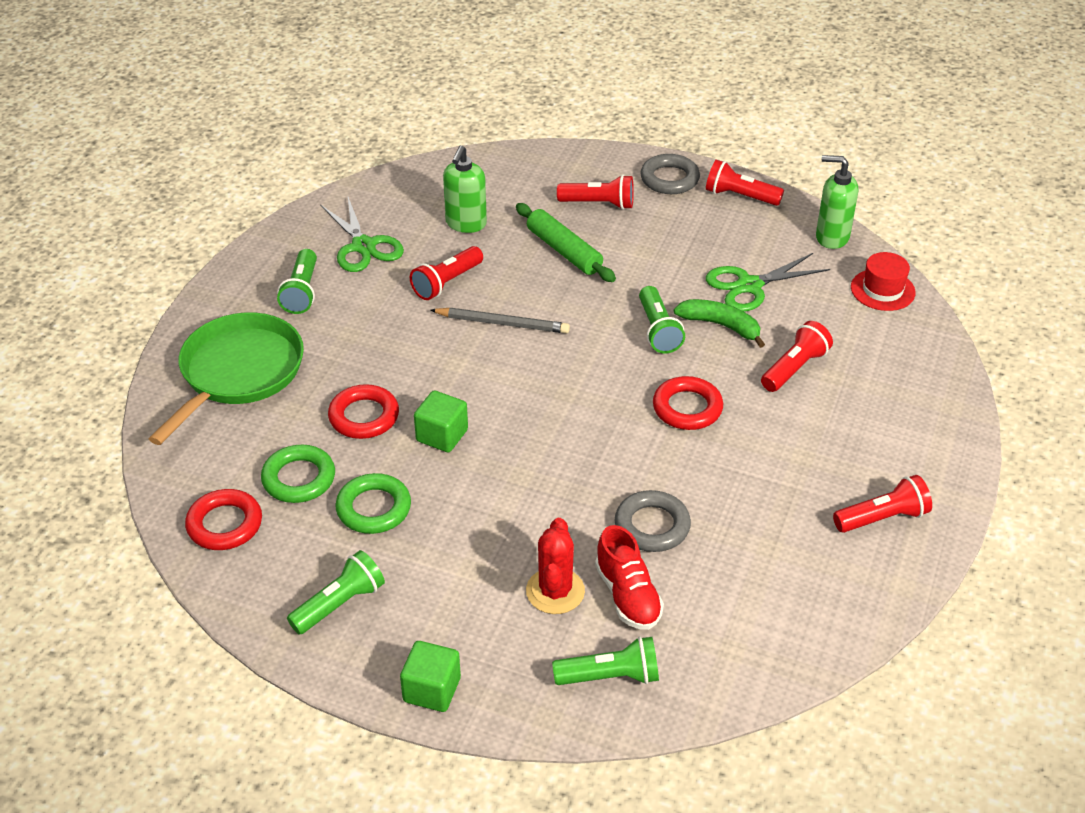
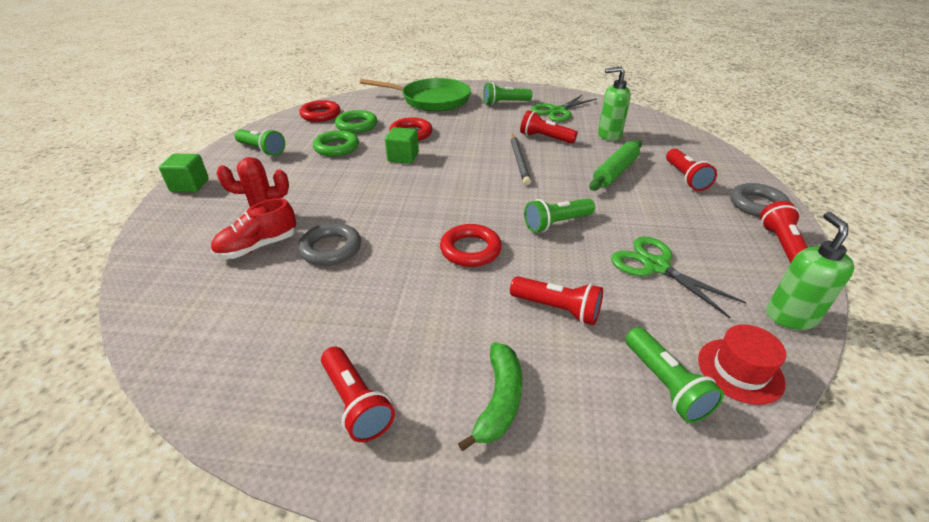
camera: 75 degrees right, 5 degrees down
(610, 676) = (180, 249): green flashlight -> green flashlight (665, 384)
(721, 326) = (586, 255): green banana -> green banana (499, 400)

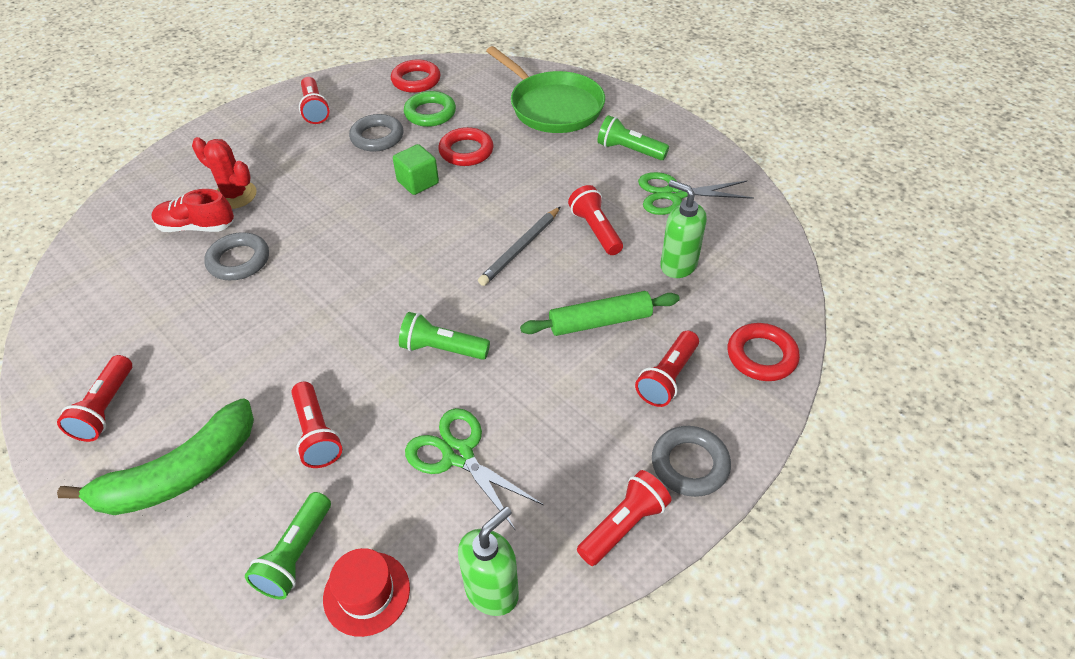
camera: 40 degrees right, 10 degrees up
(190, 185) = (221, 128): green cube -> none
(262, 150) = (315, 109): green flashlight -> red flashlight
(336, 147) = (377, 137): green ring -> grey ring
(470, 250) = (333, 329): red ring -> red ring (761, 356)
(499, 400) = (180, 474): green banana -> green banana, size x1.62
(655, 266) = (458, 454): green scissors -> green scissors turned 45 degrees counterclockwise

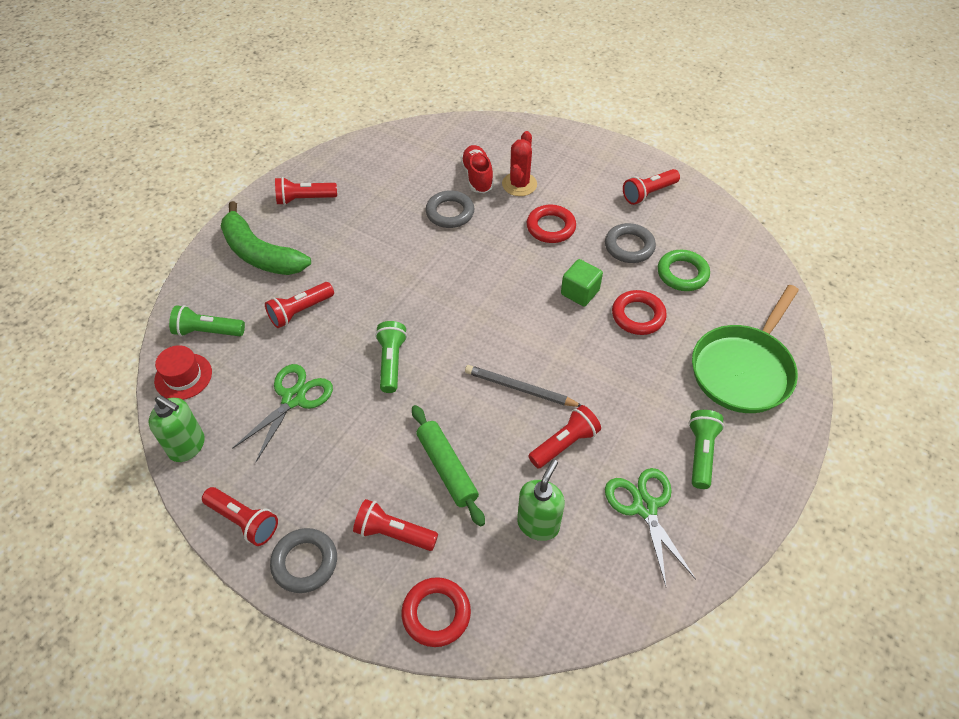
camera: 75 degrees right, 5 degrees up
(416, 80) = (728, 249): red ring -> red ring (550, 227)

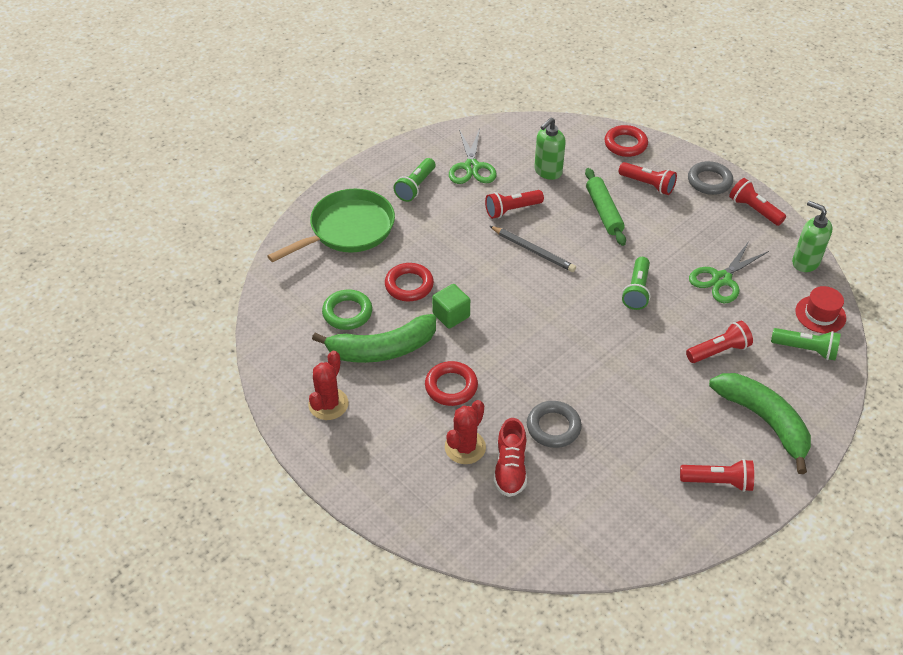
camera: 165 degrees left, 5 degrees down
(629, 246) = (382, 349): grey ring -> green banana
(648, 193) = (328, 404): red flashlight -> red cactus

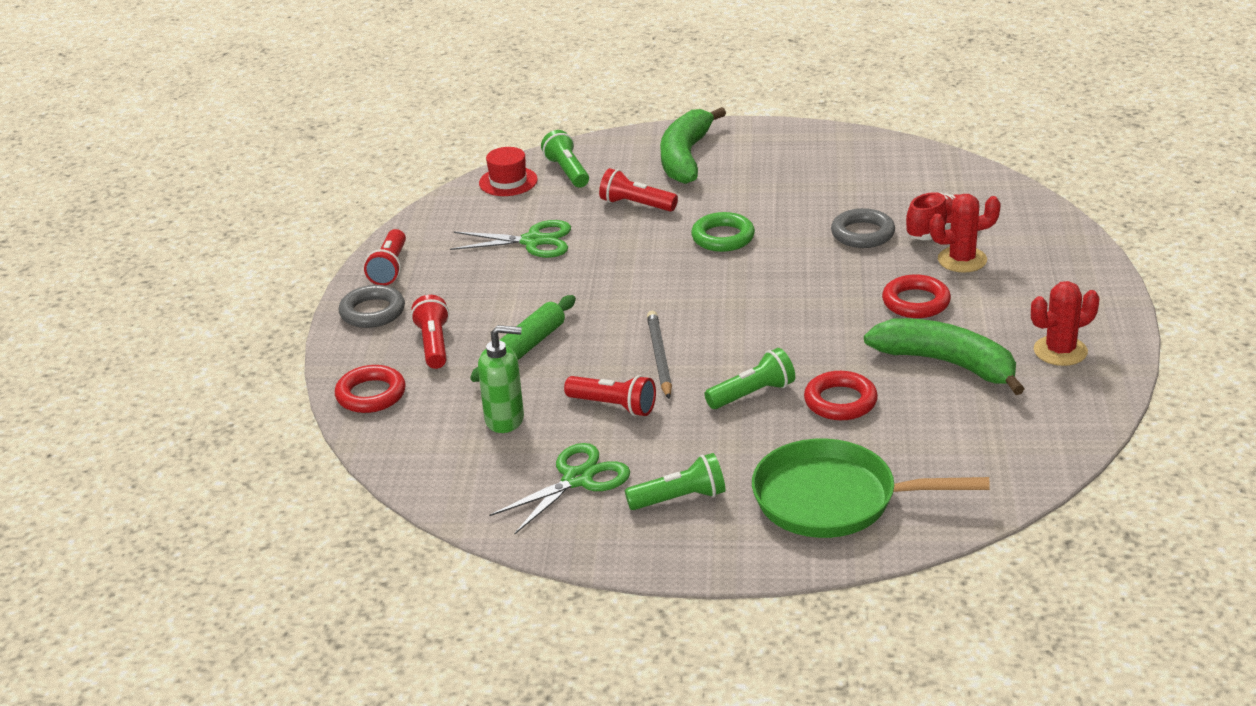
camera: 130 degrees left, 15 degrees down
(347, 313) = (945, 414): green ring -> green ring (723, 237)
(451, 315) = (834, 352): green cube -> none
(636, 290) = (622, 274): green flashlight -> green flashlight (752, 394)
(718, 482) = (784, 150): red flashlight -> none
(805, 262) = (440, 213): green soap dispenser -> none

